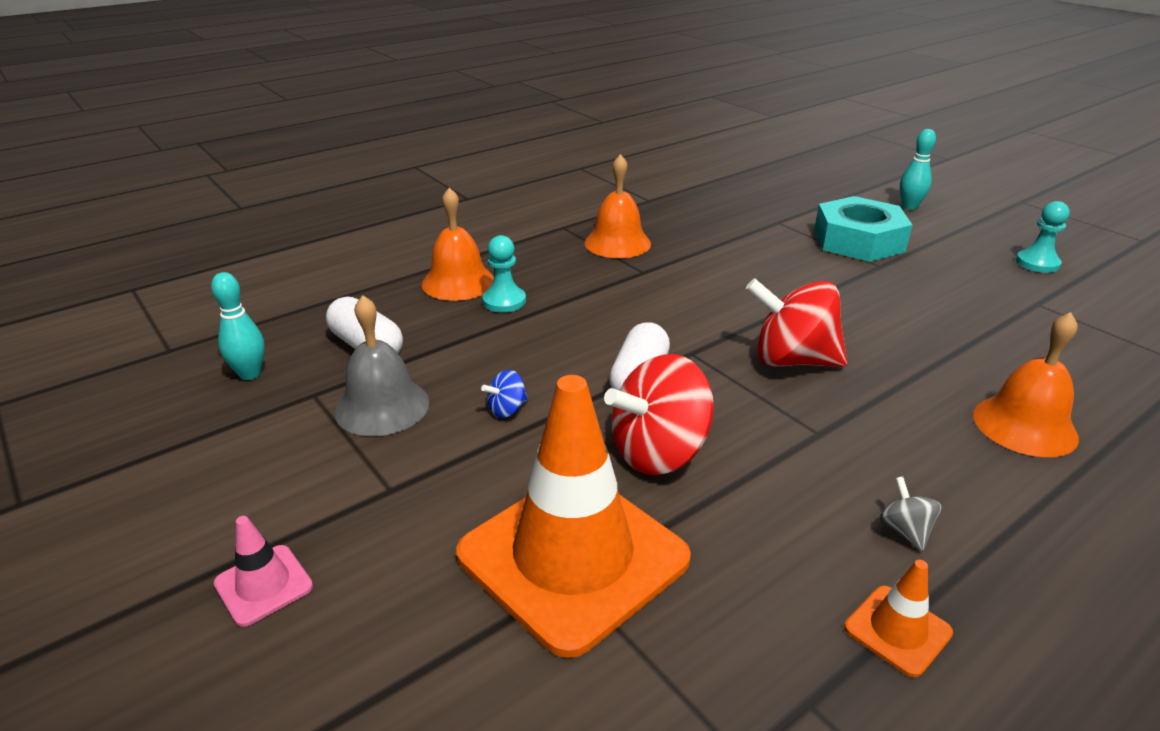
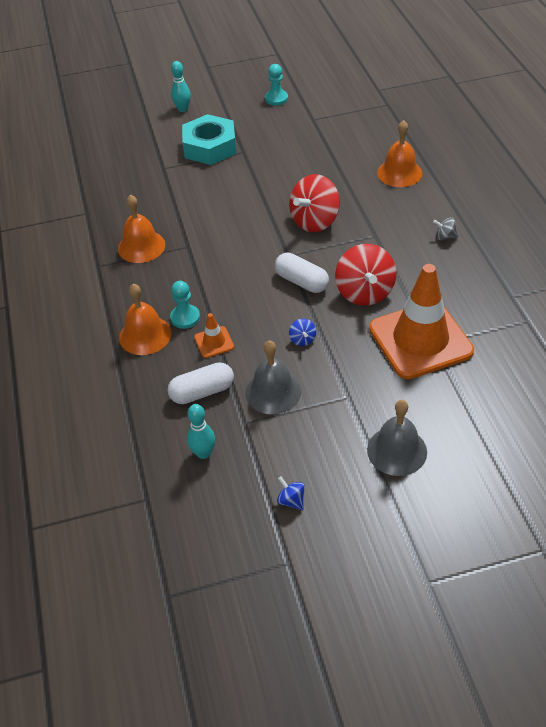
camera: 65 degrees left, 15 degrees up
(150, 477) = (291, 500): none -> blue spinning top
(263, 585) = (397, 450): pink traffic cone -> grey bell
(897, 630) = (491, 261): orange traffic cone -> orange traffic cone (214, 342)

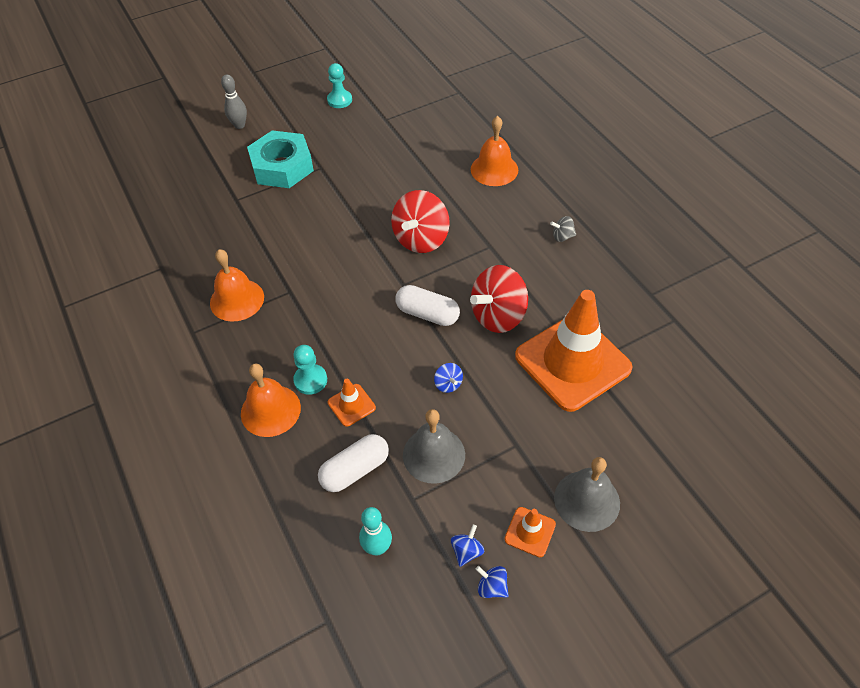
camera: 15 degrees left, 5 degrees up
(183, 109) = (239, 125): turquoise bowling pin -> grey bowling pin
(278, 470) = (467, 551): none -> blue spinning top
(338, 465) = (530, 532): none -> orange traffic cone
(364, 292) = (498, 316): red spinning top -> red spinning top turned 75 degrees clockwise

